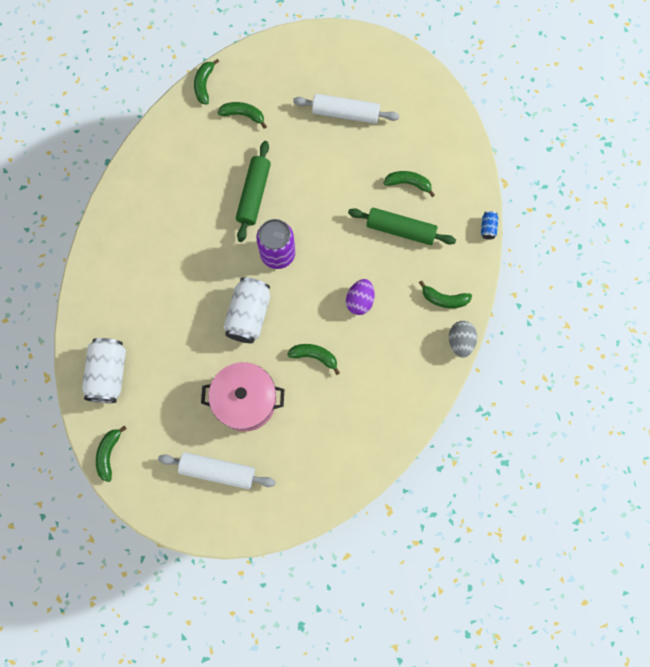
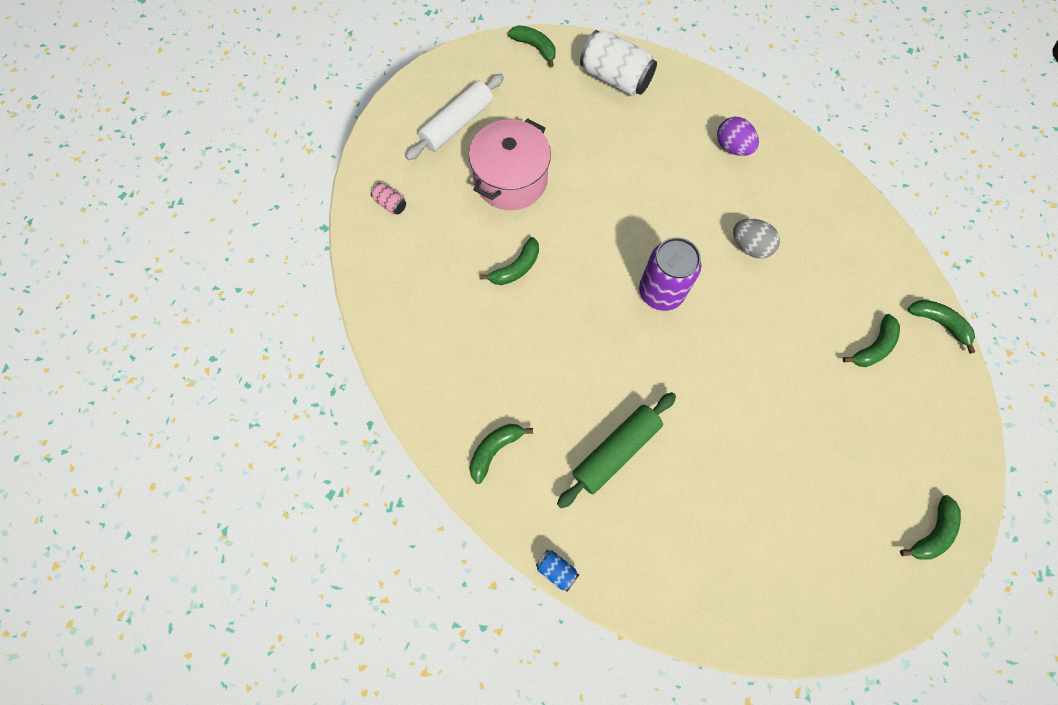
camera: 120 degrees right, 5 degrees down
(248, 315) = (603, 227): white can -> none
(254, 194) = (752, 305): green rolling pin -> none
(315, 476) = (390, 204): none -> pink can
(345, 113) = (822, 476): white rolling pin -> none
(360, 301) = (551, 350): purple egg -> purple egg (732, 147)
(408, 183) = (676, 500): green banana -> green banana (931, 532)
(460, 342) = (431, 437): grey egg -> grey egg (750, 246)

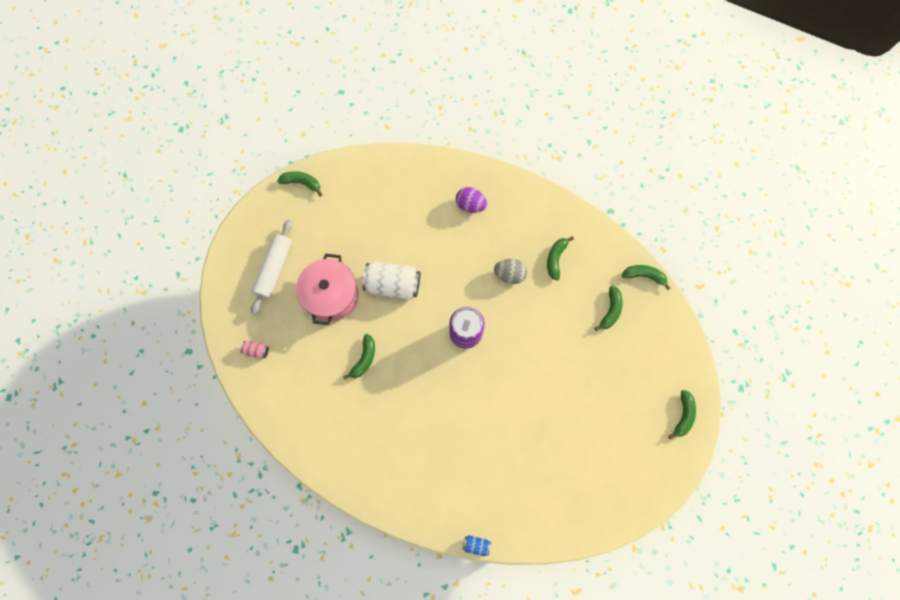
camera: 25 degrees left, 5 degrees up
(495, 450) = (406, 489): green banana -> green banana (556, 259)
(615, 78) = (369, 184): white can -> white can (393, 285)
(616, 451) = (481, 453): green rolling pin -> none

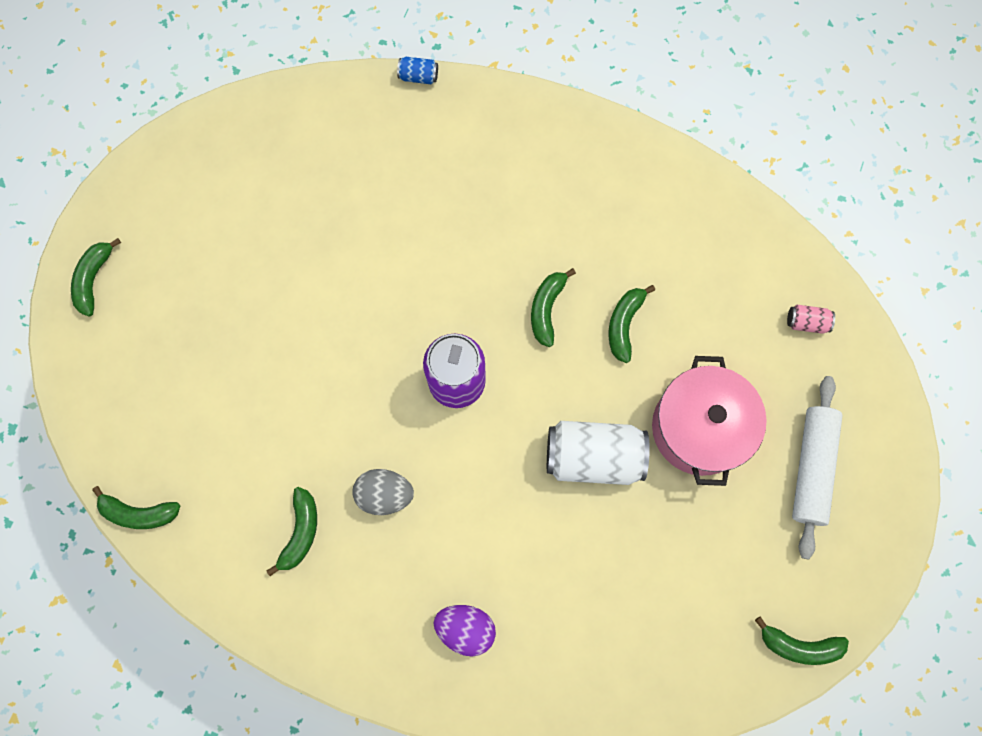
camera: 175 degrees right, 0 degrees up
(610, 310) = (204, 443): green banana -> green banana (547, 309)

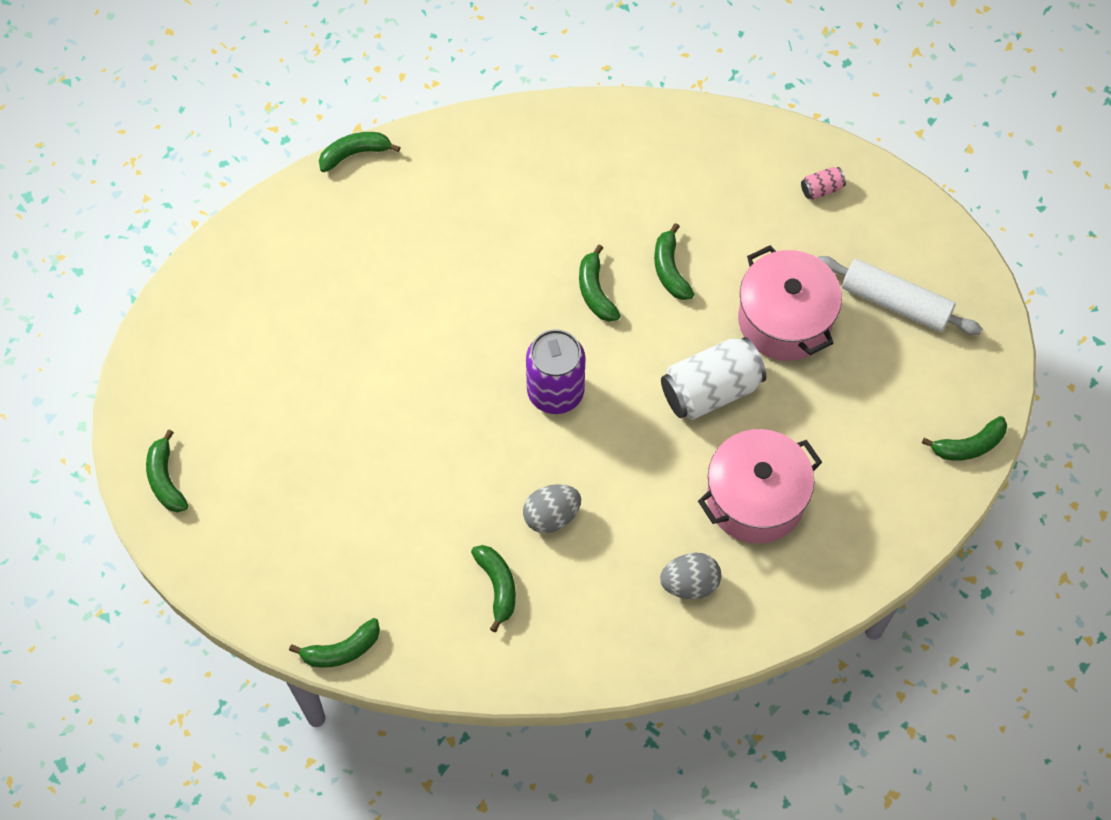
camera: 30 degrees left, 10 degrees down
(418, 77) = (355, 154): blue can -> green banana
(465, 628) = (689, 583): purple egg -> grey egg
(572, 582) = (755, 499): none -> pink pot
(811, 467) = (895, 302): white rolling pin -> white rolling pin turned 45 degrees counterclockwise

